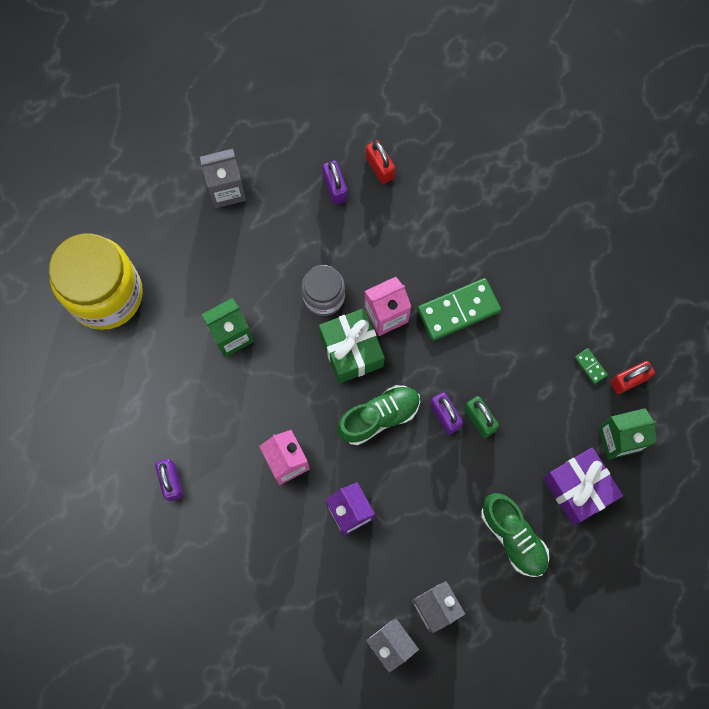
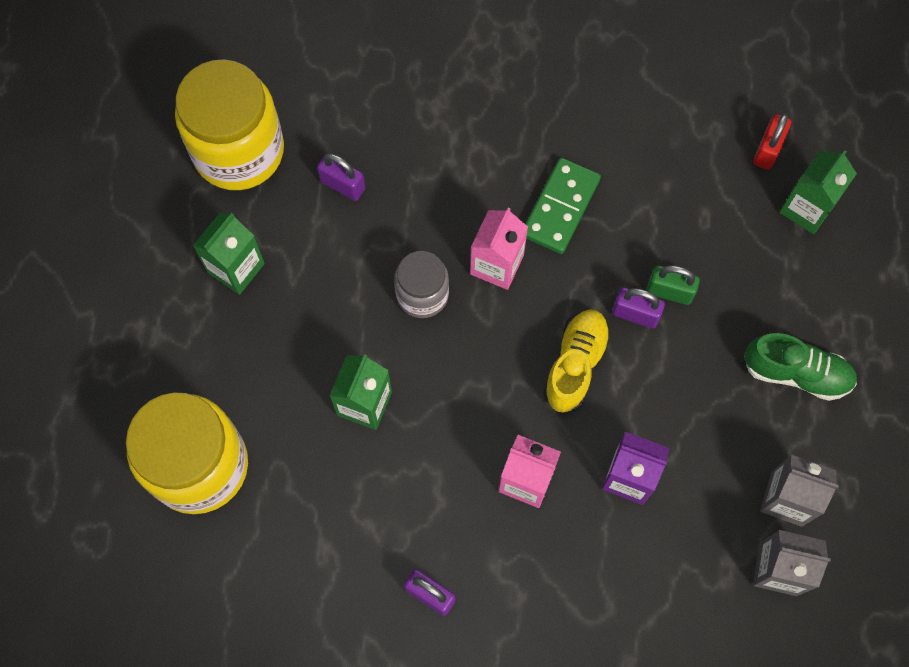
camera: 40 degrees left, 5 degrees down
(226, 190) = (236, 268): grey carton -> green carton
(290, 116) = (238, 151): none -> yellow jar
(351, 351) = (494, 324): green gift -> none
(379, 168) = (369, 134): red padlock -> none
(379, 417) = (575, 365): green shoe -> yellow shoe
(578, 489) = (812, 282): purple gift -> none
(590, 366) = (723, 164): green domino -> none

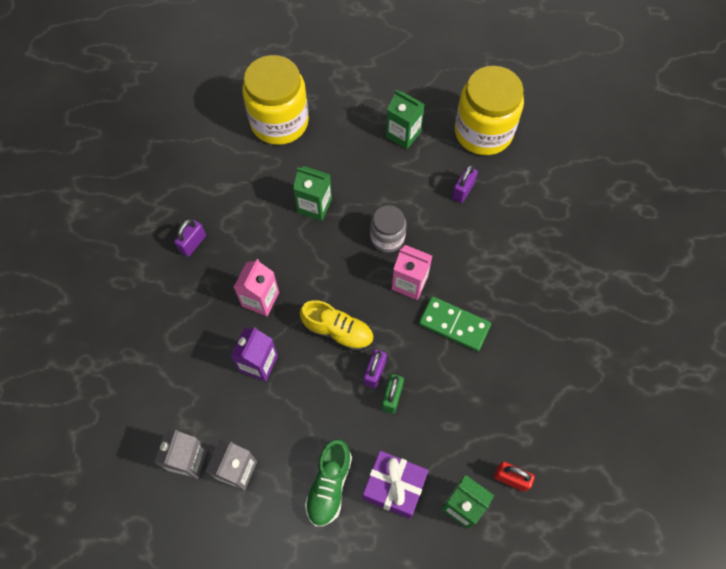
camera: 90 degrees right, 5 degrees down
(791, 291) = (394, 487): none -> purple gift

